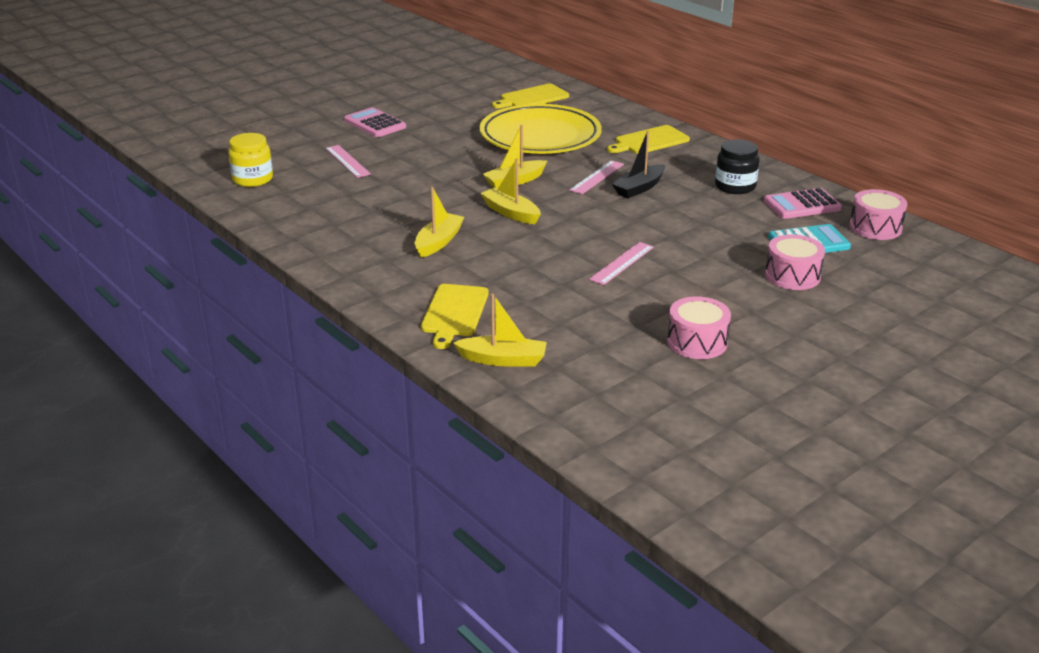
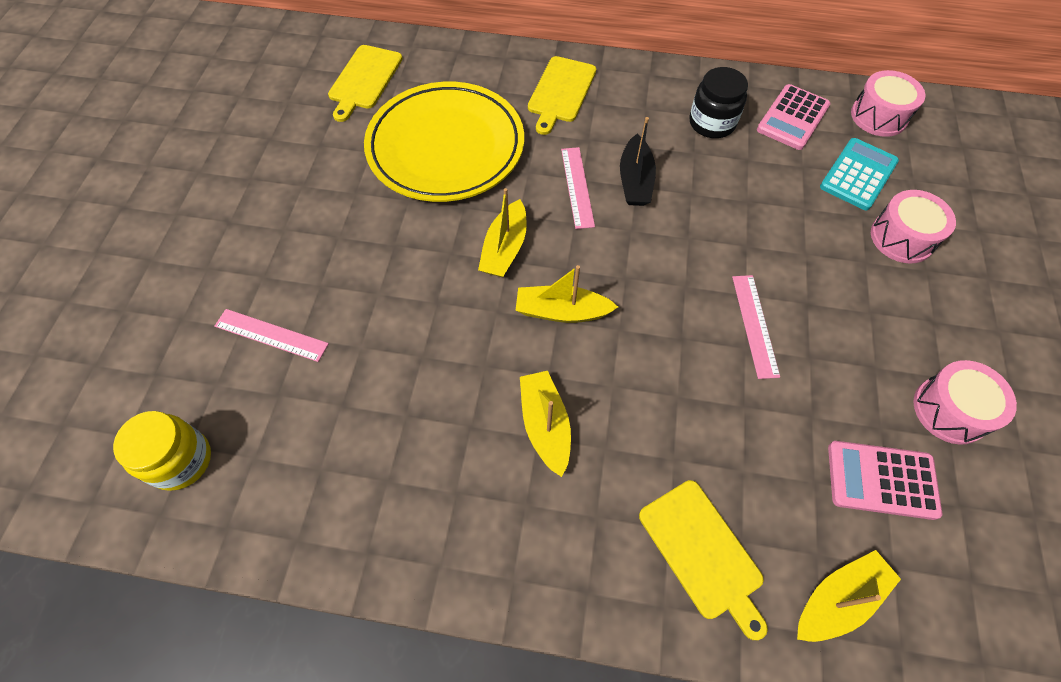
camera: 40 degrees left, 30 degrees up
(375, 124) = (228, 235): pink calculator -> pink calculator (881, 480)

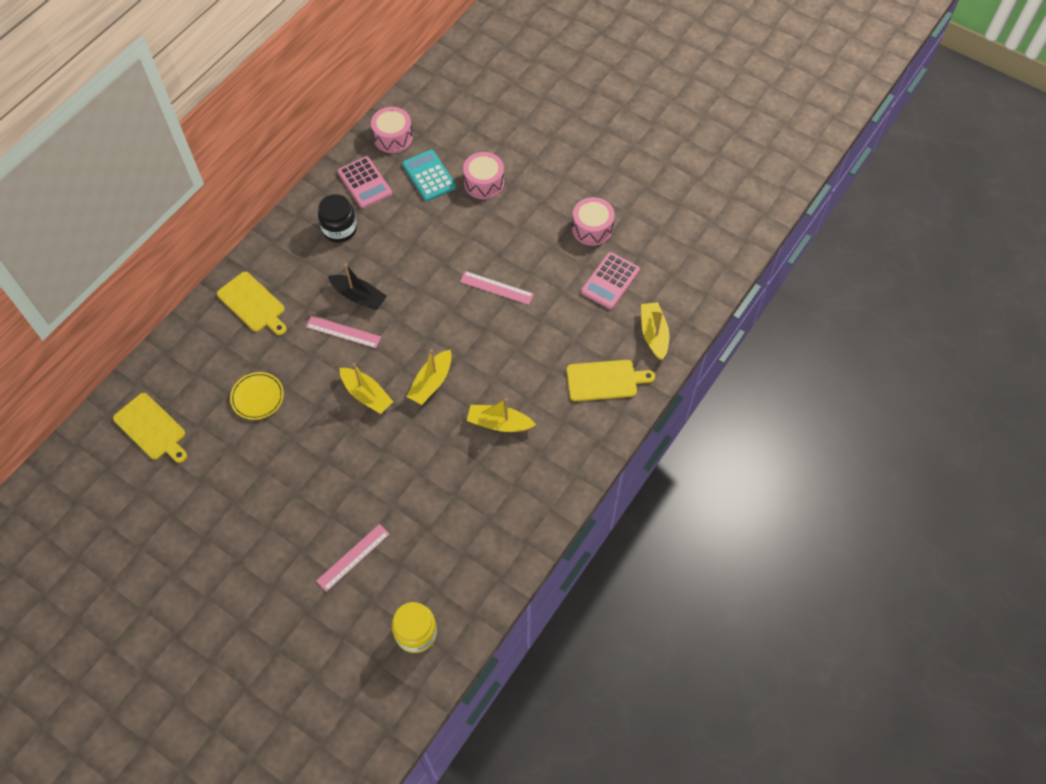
camera: 65 degrees left, 0 degrees up
(446, 147) = (257, 397): yellow plate -> yellow plate, size x0.43

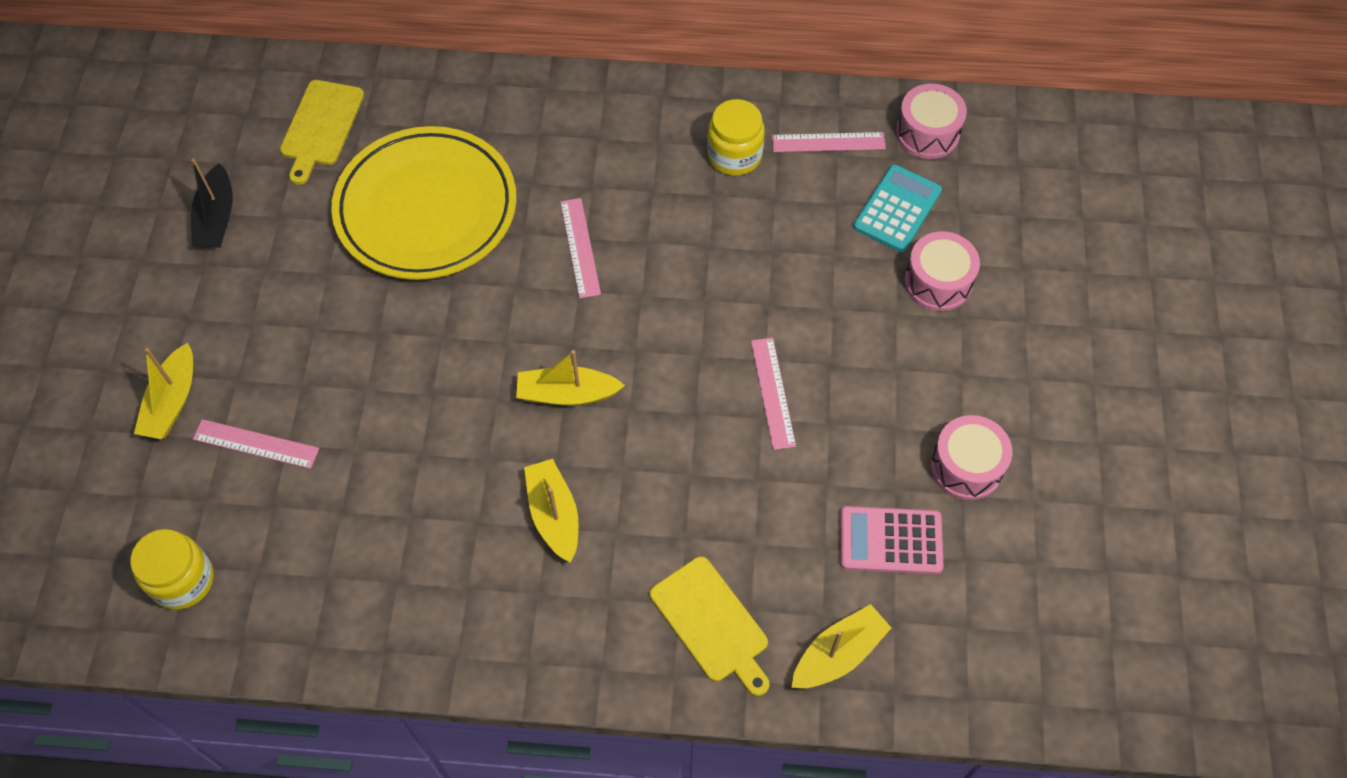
camera: 60 degrees right, 0 degrees up
(253, 304) = (557, 127): yellow cutting board -> none
(257, 397) = (426, 209): yellow plate -> yellow plate, size x2.33
(339, 229) = (734, 155): black jar -> yellow jar
(359, 296) = (646, 235): black boat -> black boat (217, 218)
(364, 183) = (828, 142): pink calculator -> pink ruler
(366, 395) = (502, 327): yellow boat -> yellow boat (172, 402)

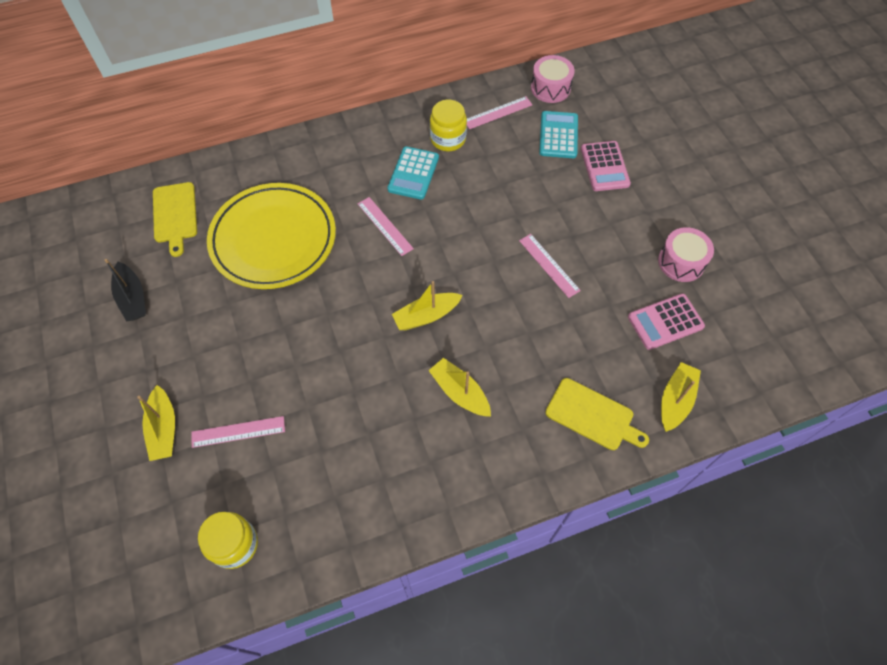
camera: 25 degrees left, 0 degrees up
(659, 187) = (413, 173): none -> turquoise calculator
(938, 282) = (604, 166): pink drum -> pink calculator

